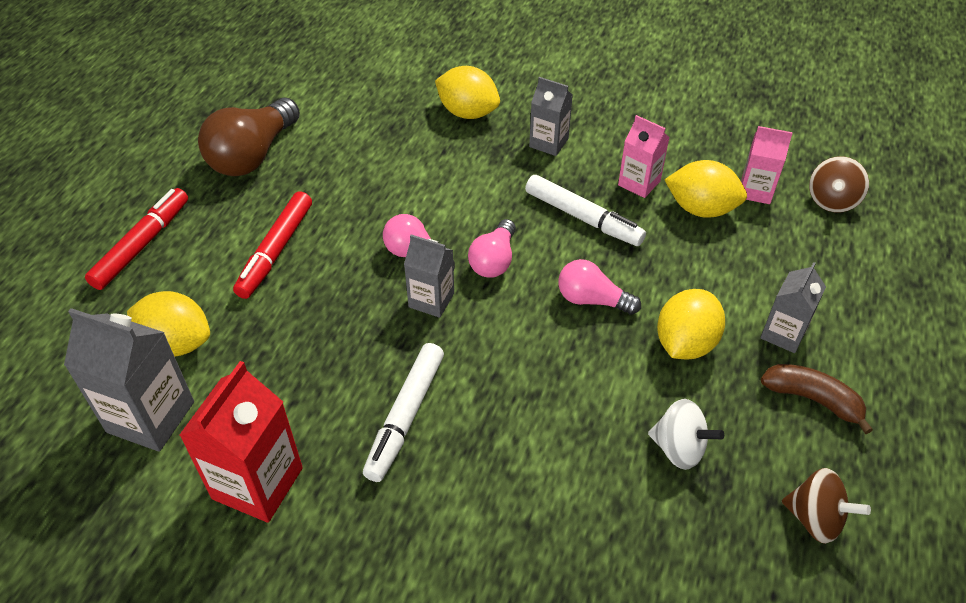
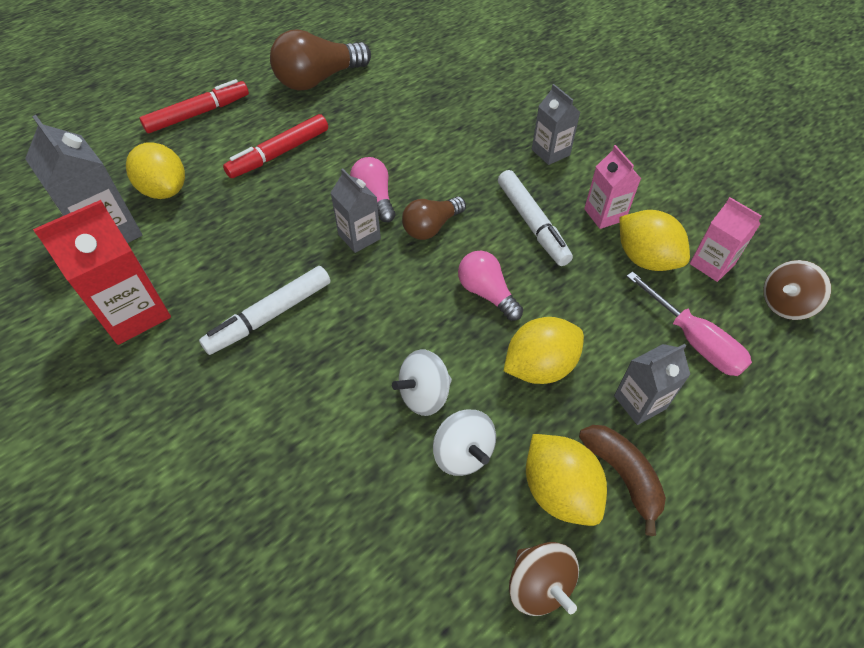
camera: 30 degrees right, 5 degrees up
(468, 112) = (502, 105): yellow lemon -> yellow lemon (559, 491)
(494, 260) = (431, 227): pink light bulb -> brown light bulb
(608, 416) = (424, 395): none -> white spinning top
(787, 262) = (694, 340): none -> pink screwdriver

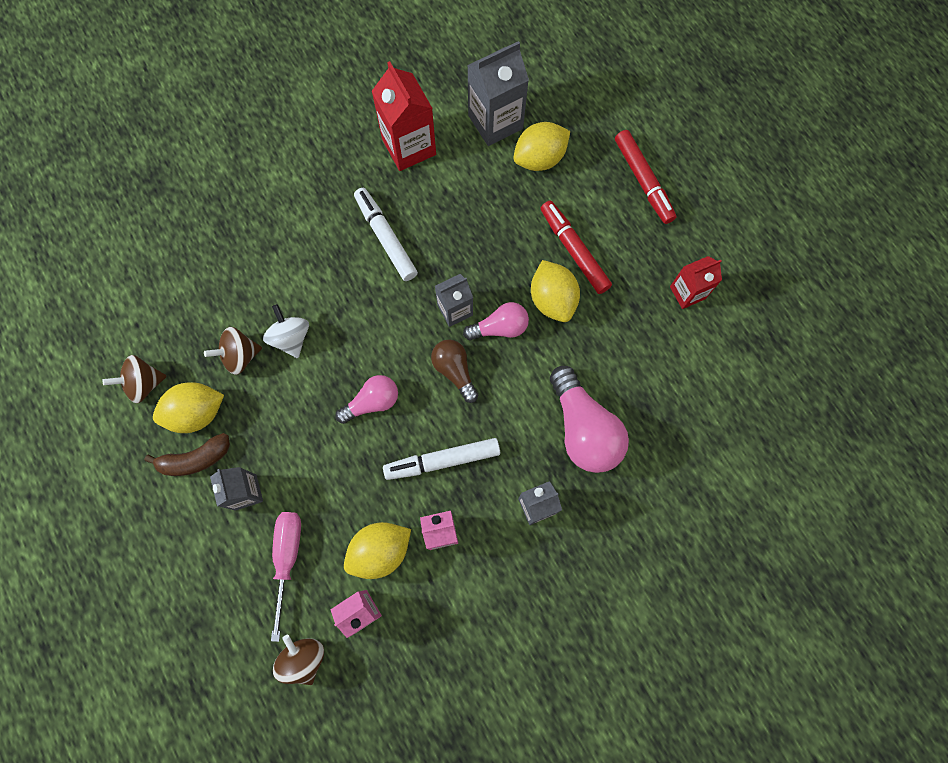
camera: 100 degrees right, 20 degrees up
(319, 80) = (687, 292): brown light bulb -> red carton
(463, 453) = (240, 356): white spinning top -> brown spinning top
(466, 130) = (583, 428): none -> pink light bulb
(539, 367) = (294, 426): yellow lemon -> yellow lemon (552, 300)
(694, 340) = (287, 558): pink screwdriver -> pink screwdriver turned 120 degrees clockwise

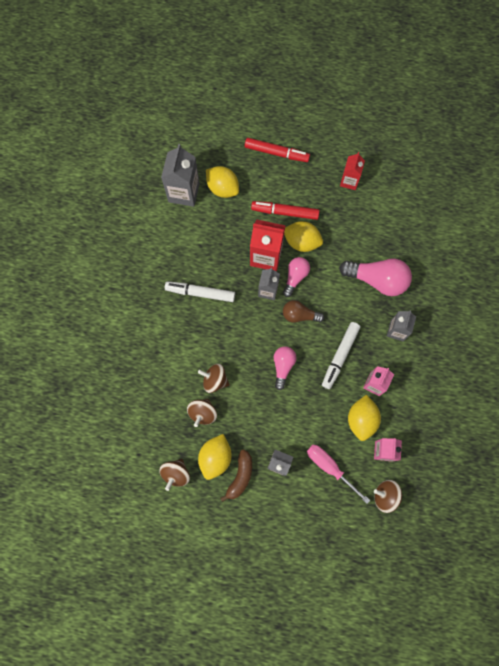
camera: 50 degrees left, 0 degrees up
(291, 338) = (215, 380): white spinning top -> brown spinning top
(409, 147) = (160, 243): red carton -> red carton (266, 256)
(539, 159) = (223, 189): yellow lemon -> yellow lemon turned 60 degrees counterclockwise

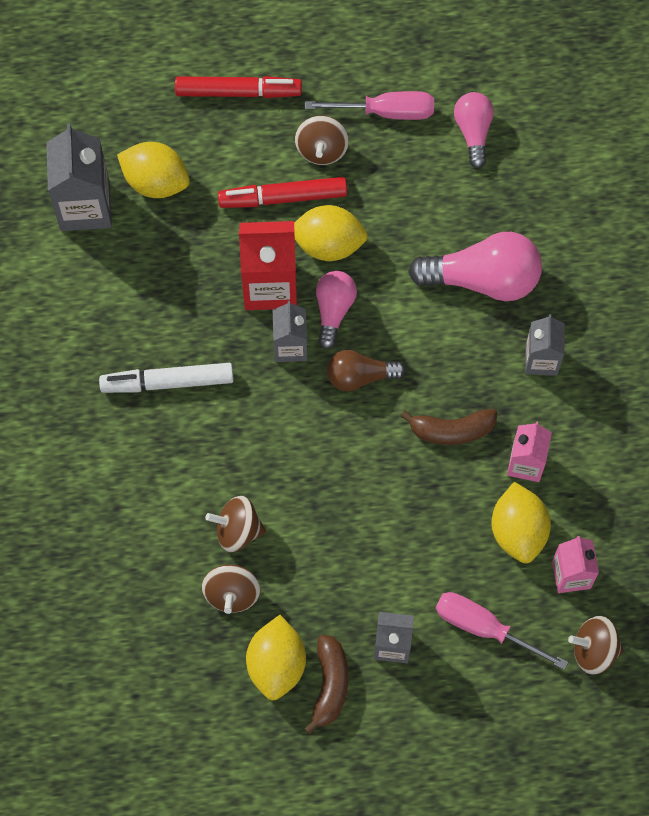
camera: 15 degrees left, 5 degrees down
(176, 474) = (213, 711): brown spinning top -> brown spinning top (321, 150)
(283, 366) = (354, 475): pink light bulb -> pink light bulb (473, 132)
(340, 356) = (452, 430): white marker -> brown banana
(349, 181) = (386, 112): red carton -> pink screwdriver

